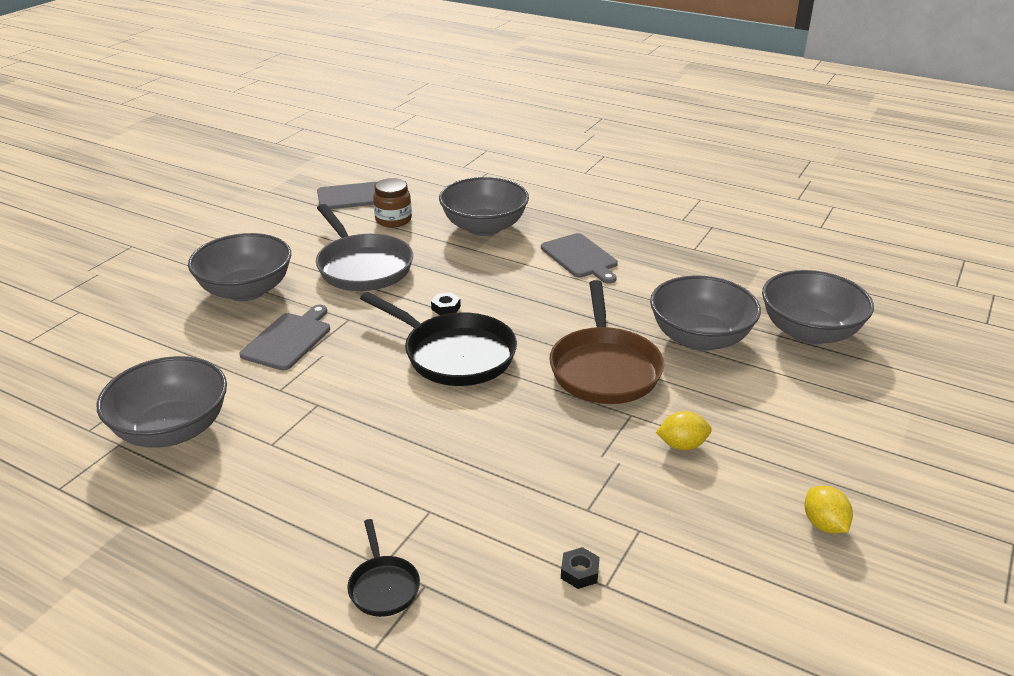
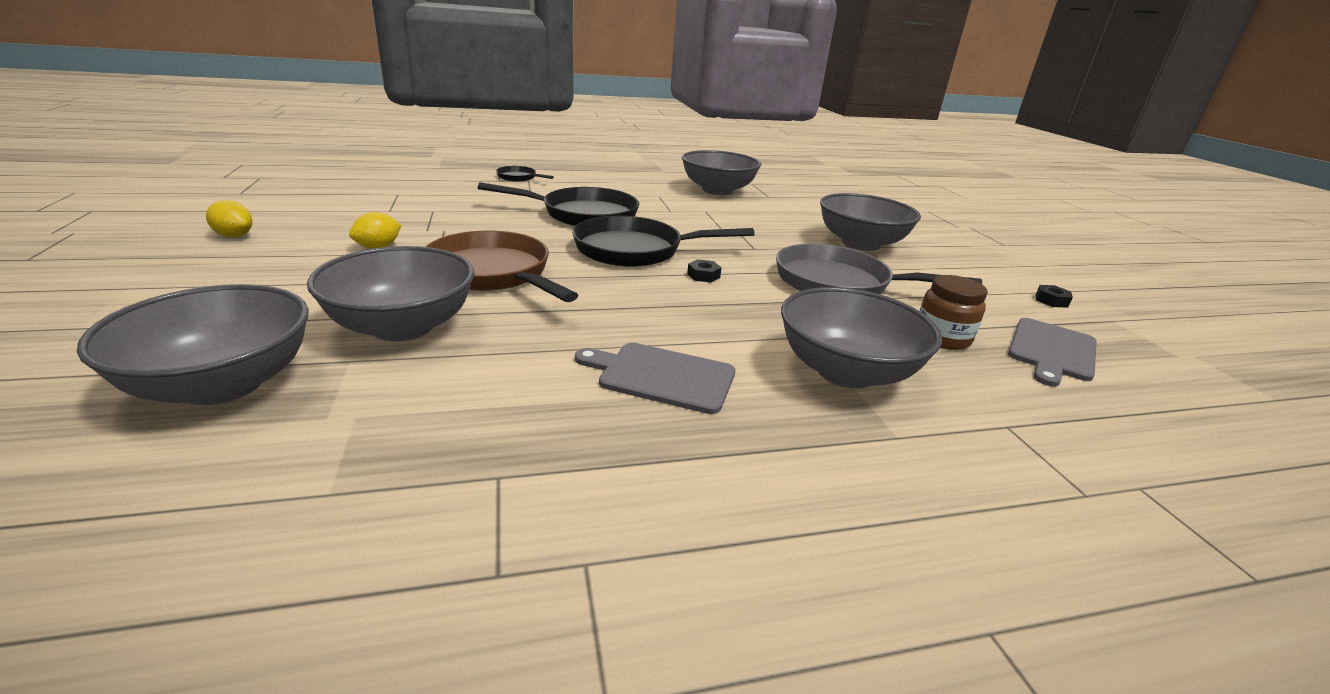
camera: 135 degrees right, 5 degrees down
(288, 339) = (760, 229): grey cutting board -> none
(424, 433) = (583, 215): none -> black pan
(579, 572) = (417, 194): black nut -> black nut (1051, 300)

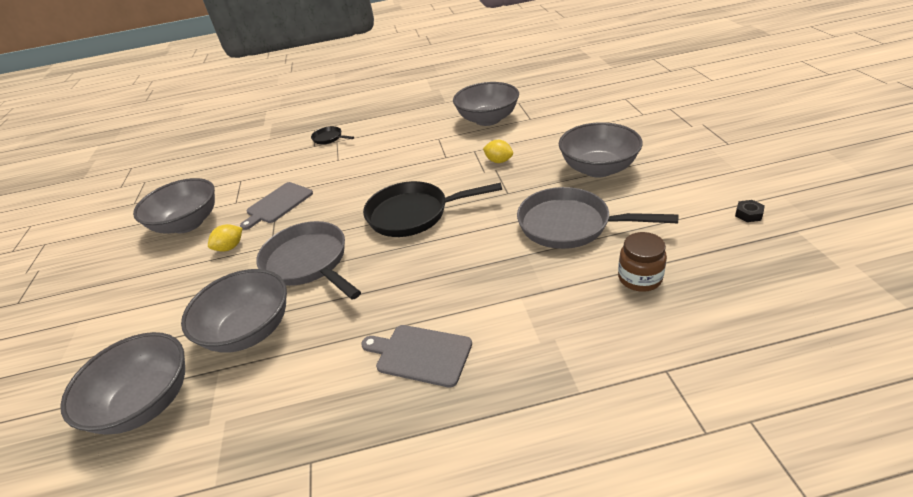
camera: 10 degrees right, 10 degrees up
(234, 236) = (136, 253): yellow lemon -> yellow lemon (499, 161)
(493, 273) = (309, 262): brown pan -> grey pan
(583, 215) = (377, 177): black pan -> none
(703, 275) = (462, 236): black nut -> none
(846, 371) = (555, 329): grey bowl -> grey bowl (188, 223)
(1051, 351) = (728, 279): grey cutting board -> grey cutting board (278, 204)

